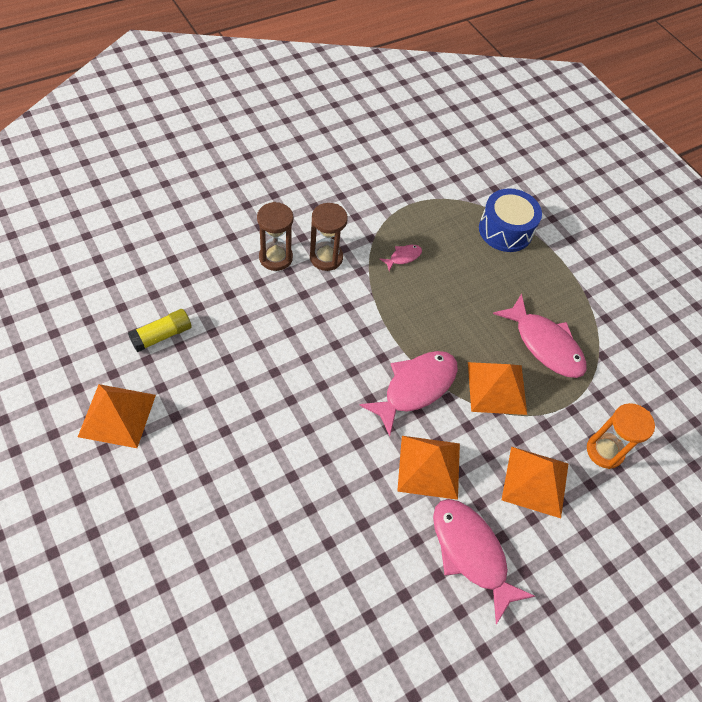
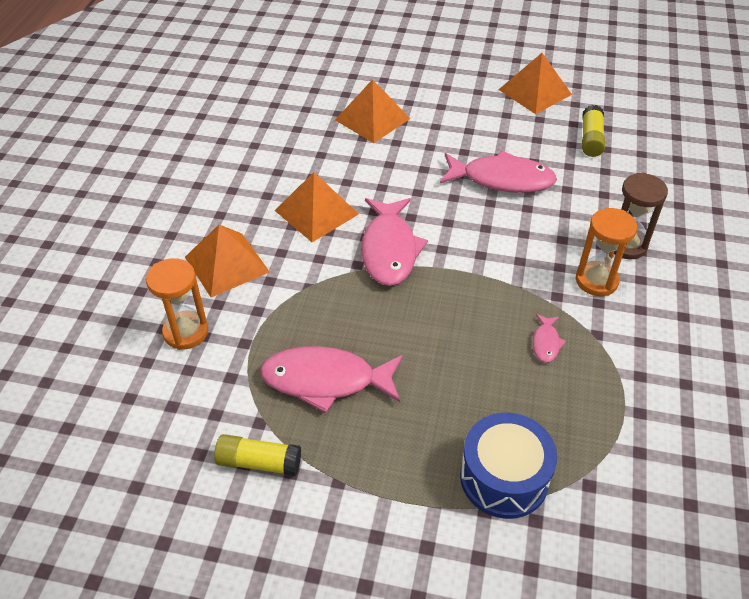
camera: 140 degrees right, 10 degrees down
(326, 258) = (596, 281): brown hourglass -> orange hourglass
(471, 553) = (233, 191): pink fish -> pink fish (502, 179)
(497, 388) = (327, 304): orange pyramid -> orange pyramid (372, 119)
(619, 336) = (259, 462): none -> yellow glue stick

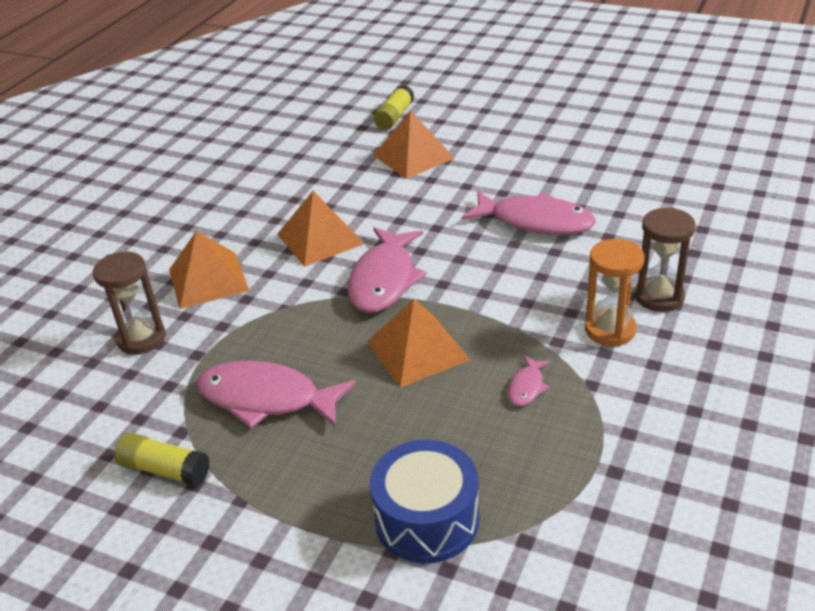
camera: 15 degrees right, 10 degrees down
(186, 332) = (141, 338): orange hourglass -> brown hourglass
(535, 92) = (604, 140): orange pyramid -> orange pyramid (417, 350)
(591, 139) = (654, 189): yellow glue stick -> yellow glue stick (394, 117)

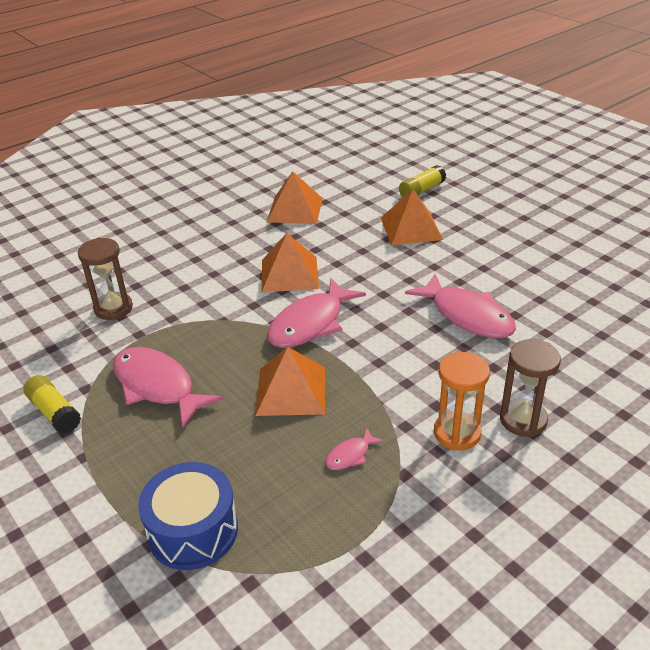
camera: 25 degrees right, 0 degrees up
(208, 280) = (189, 279): orange pyramid -> orange pyramid (295, 209)

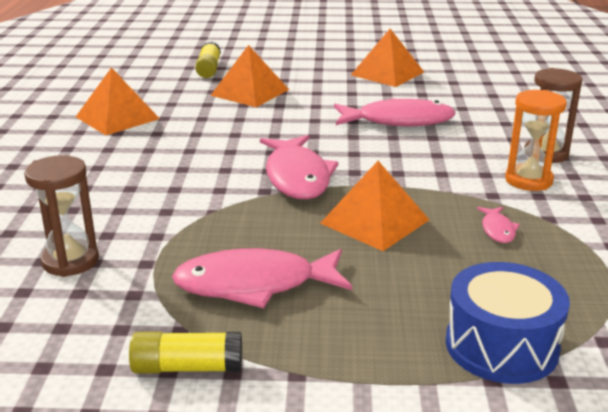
camera: 50 degrees left, 10 degrees down
(289, 274) = (207, 157): orange pyramid -> orange pyramid (387, 73)

